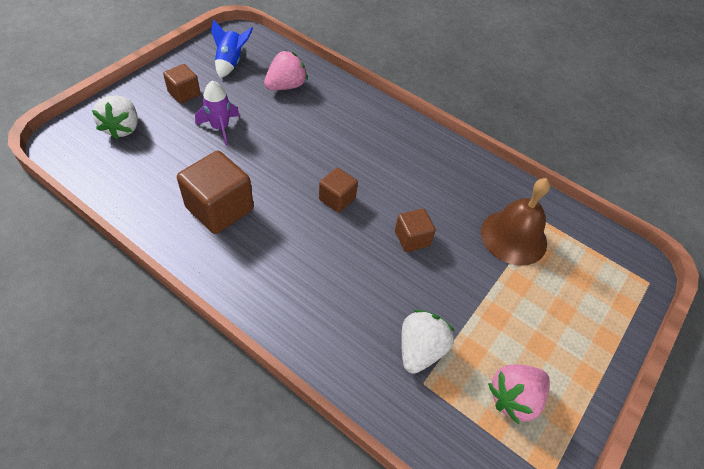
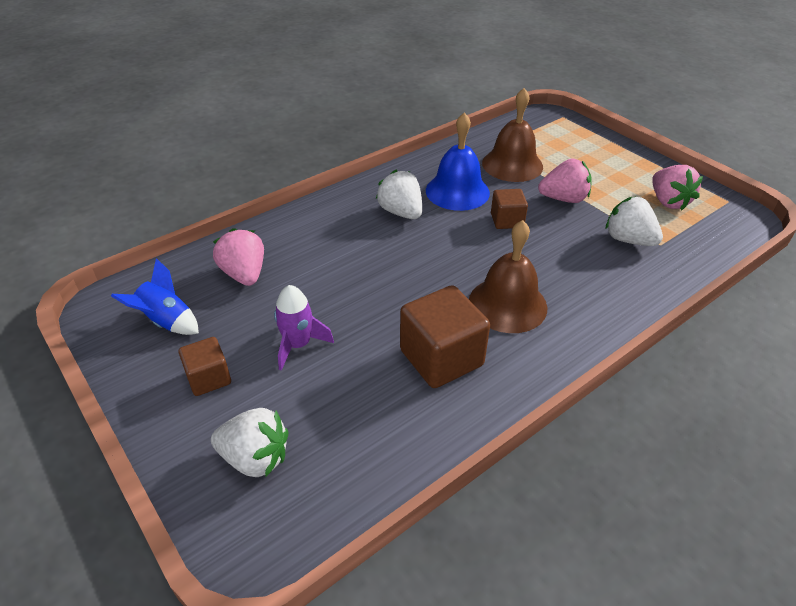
camera: 70 degrees left, 10 degrees down
(291, 247) = (507, 304): none -> brown bell
(337, 199) = (446, 260): brown cube -> none
(393, 160) = (401, 212): none -> white strawberry
(443, 196) = (457, 191): none -> blue bell
(471, 286) = (563, 199): none -> pink strawberry

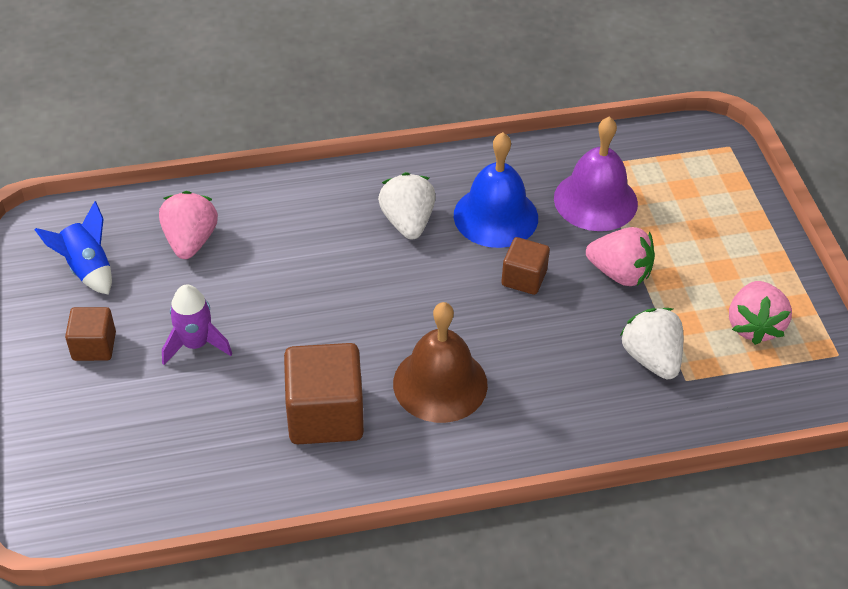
camera: 25 degrees right, 5 degrees up
(255, 458) = (92, 441): white strawberry -> none
(512, 164) = (595, 200): brown bell -> purple bell

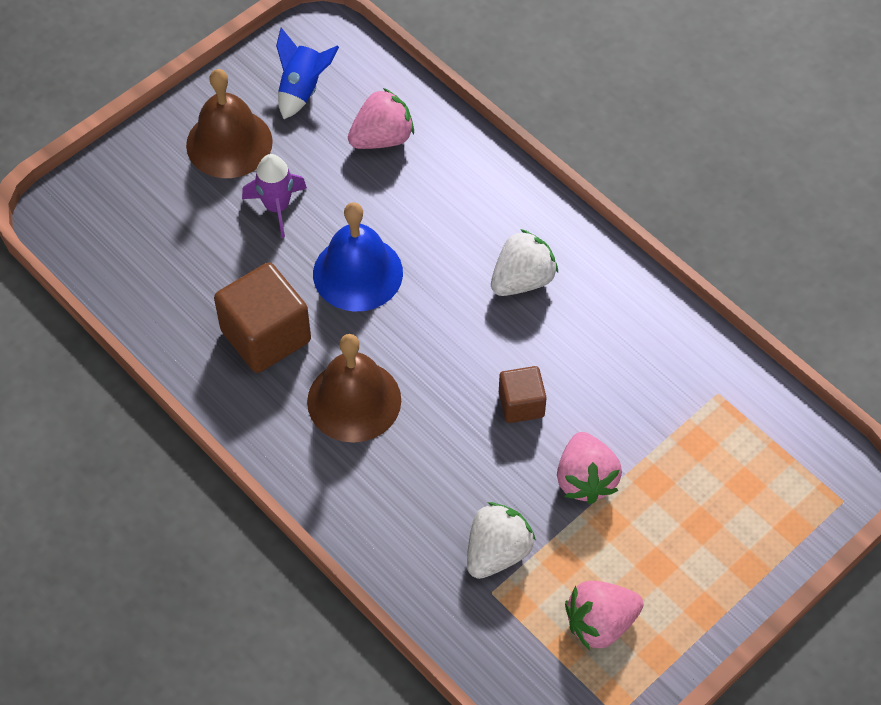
camera: 60 degrees right, 10 degrees up
(94, 346) = (229, 143): brown cube -> brown bell
(495, 216) = (583, 344): blue bell -> blue bell (357, 273)
(595, 200) = (667, 416): purple bell -> none

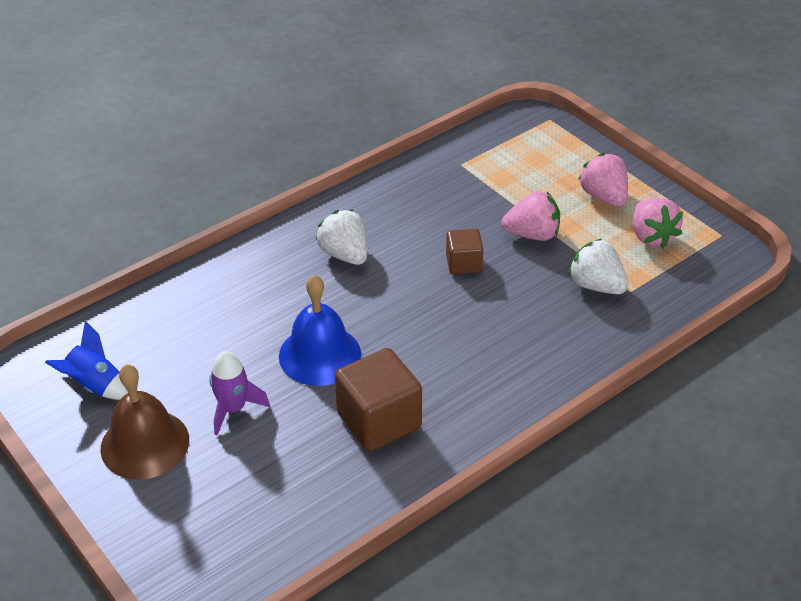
camera: 85 degrees left, 15 degrees down
(354, 400) = (453, 362): brown bell -> none
(382, 138) = (172, 332): pink strawberry -> pink strawberry (603, 197)

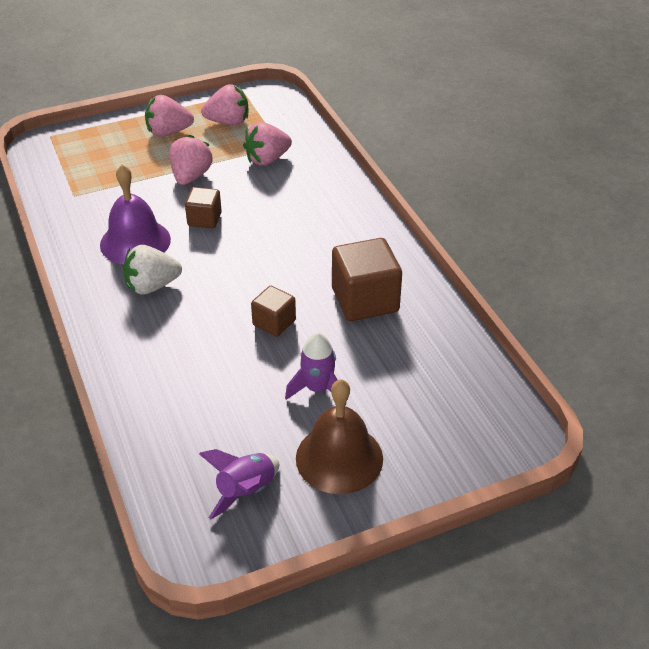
camera: 75 degrees left, 0 degrees up
(95, 386) = (246, 491): blue rocket -> purple rocket
(320, 355) = (274, 323): blue bell -> brown cube
(406, 225) = (135, 242): none -> purple bell
(596, 285) = (267, 159): white strawberry -> pink strawberry

